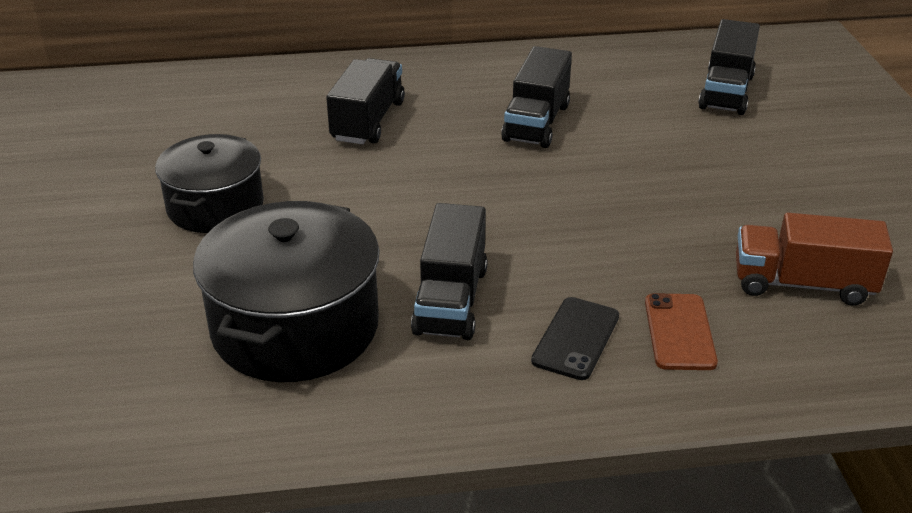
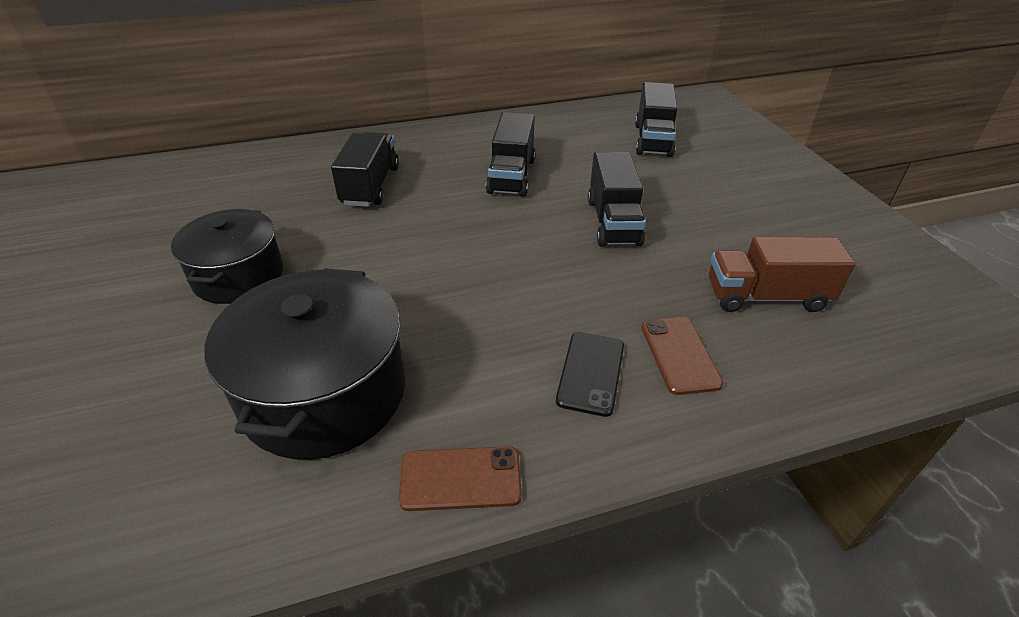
camera: 10 degrees left, 5 degrees up
(420, 416) = (460, 479): none -> brown phone
(451, 300) = (469, 347): black truck -> black truck (613, 222)

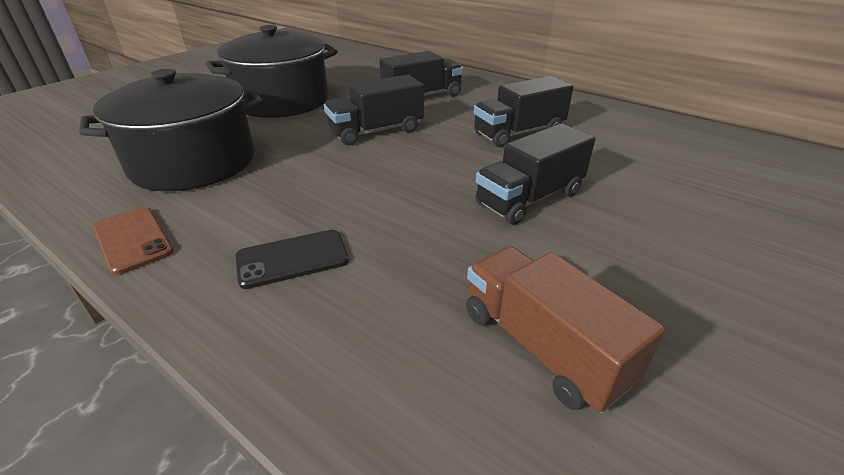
camera: 55 degrees right, 5 degrees down
(238, 276) = (282, 101): black pot -> black pot, size x1.50
(652, 140) = (714, 173): black truck -> black truck (376, 131)
(680, 355) = (364, 306): brown phone -> none

